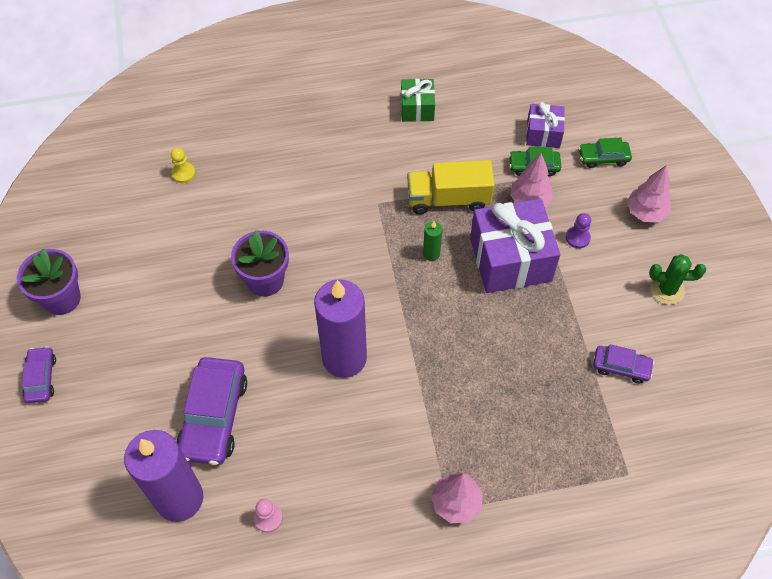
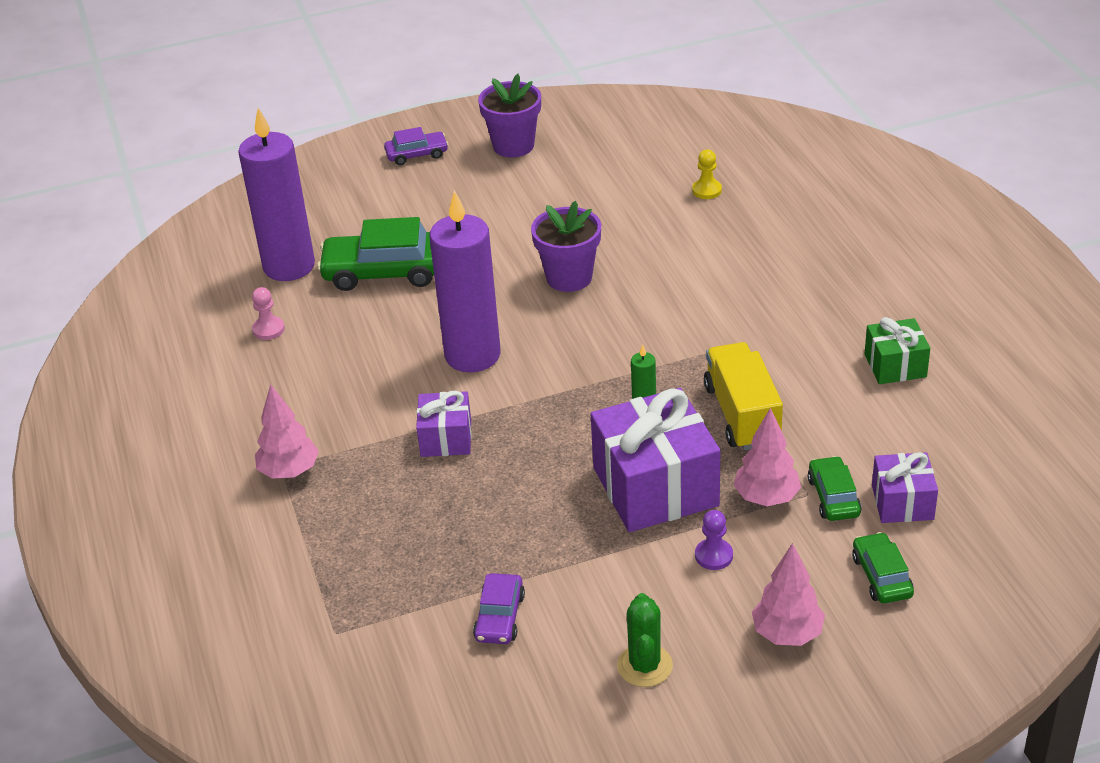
camera: 85 degrees right, 20 degrees down
(214, 416) = (385, 271): purple car -> green car
(438, 385) = (446, 438): none -> purple gift

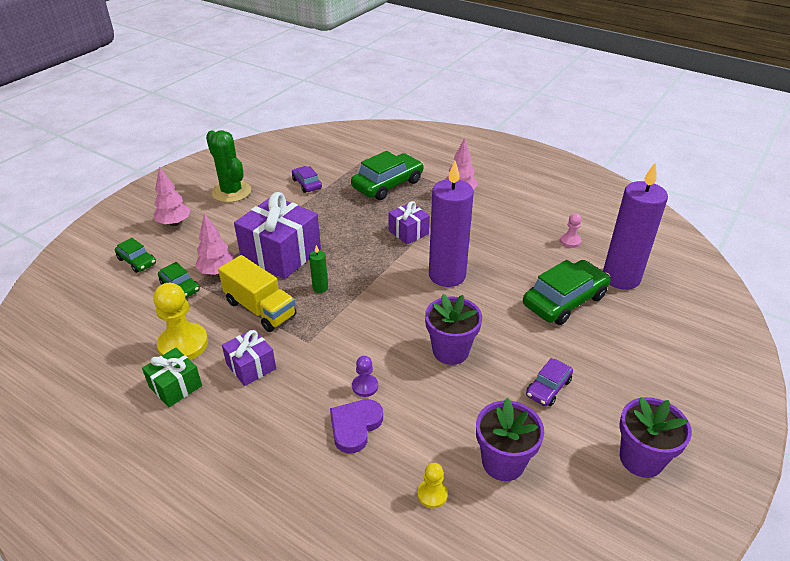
camera: 140 degrees right, 0 degrees up
(372, 545) = (388, 184): none -> green car
(417, 154) = (693, 406): purple car -> purple car (548, 387)
(625, 185) = (503, 462): none -> purple flower pot
(645, 666) = (231, 192): green cactus -> green cactus, size x1.52
(714, 556) = (228, 238): purple pawn -> purple pawn (365, 386)
(729, 257) = (355, 426): none -> purple heart
(865, 410) = (183, 344): none -> yellow pawn
(902, 502) = (138, 300): purple gift -> purple gift (251, 366)

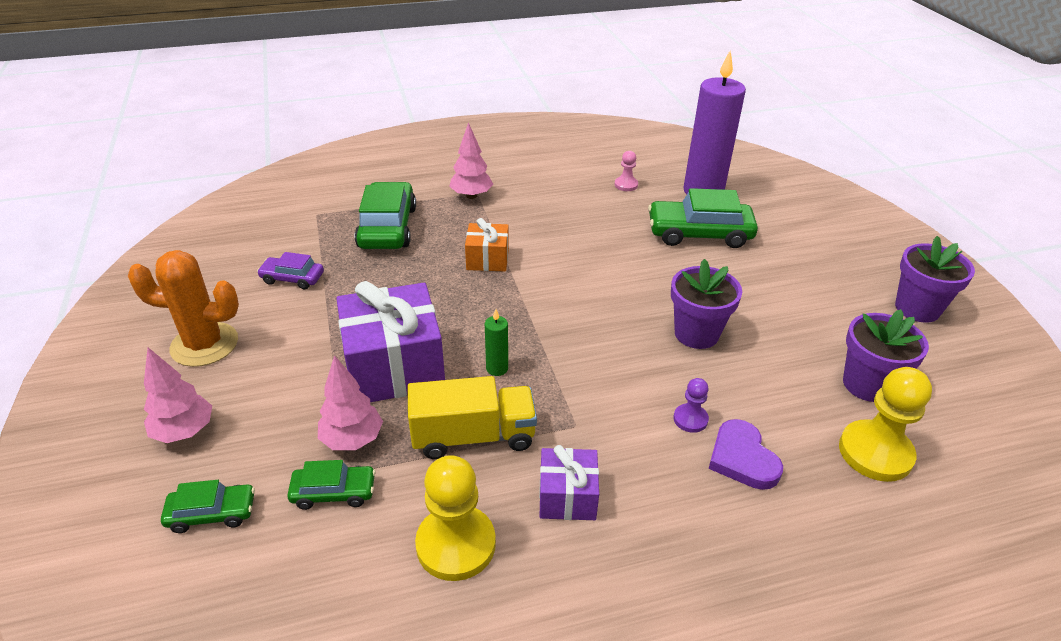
camera: 50 degrees left, 0 degrees up
(175, 386) = (529, 592): green gift -> none
(231, 192) = (204, 345): green cactus -> orange cactus
(408, 232) = (487, 259): purple gift -> orange gift
(432, 494) = (875, 453): yellow pawn -> yellow pawn, size x1.97
(447, 275) = (586, 274): purple candle -> none
(548, 387) = (798, 306): purple car -> none
(564, 300) = (699, 233): green car -> green car turned 90 degrees counterclockwise

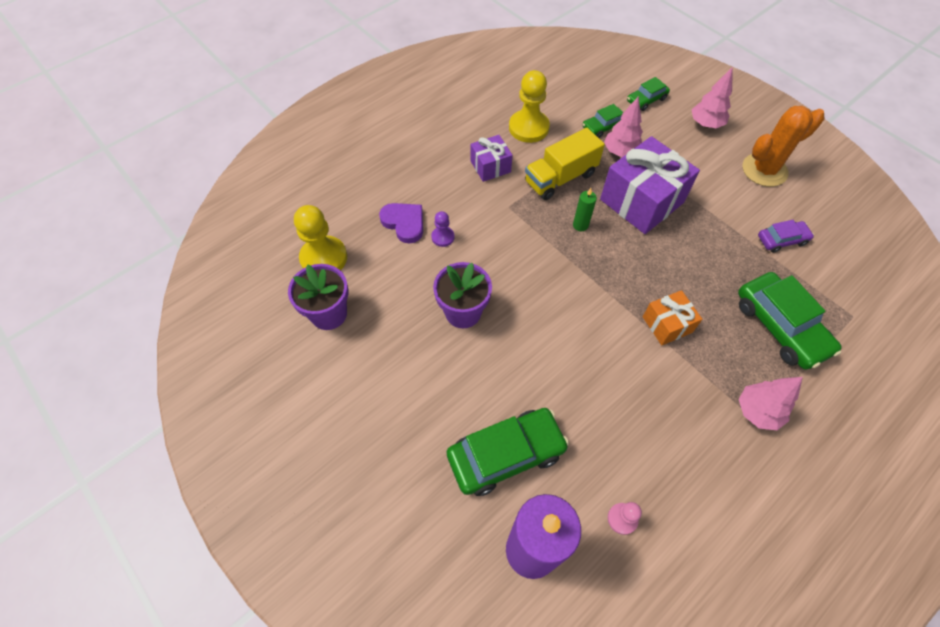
camera: 155 degrees right, 20 degrees up
(917, 308) = (283, 425): purple flower pot -> none

